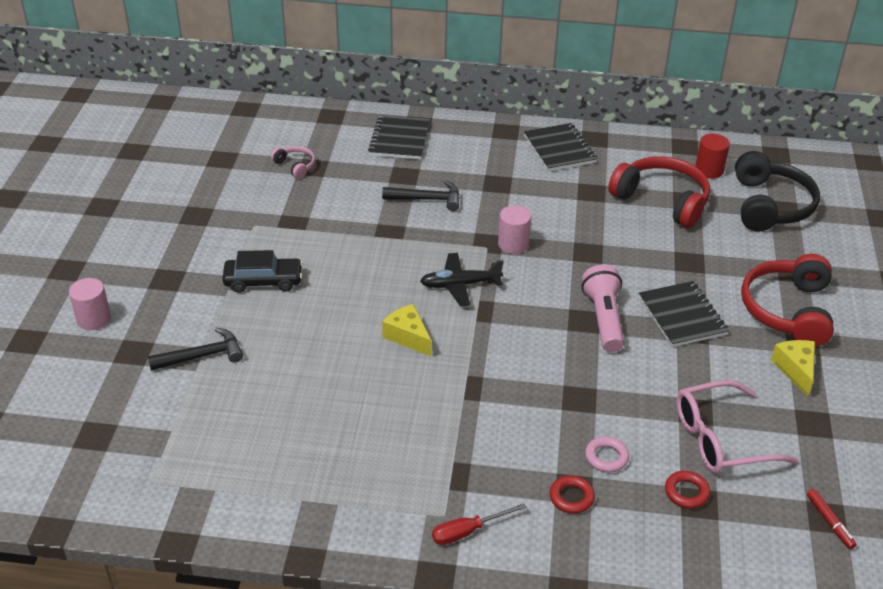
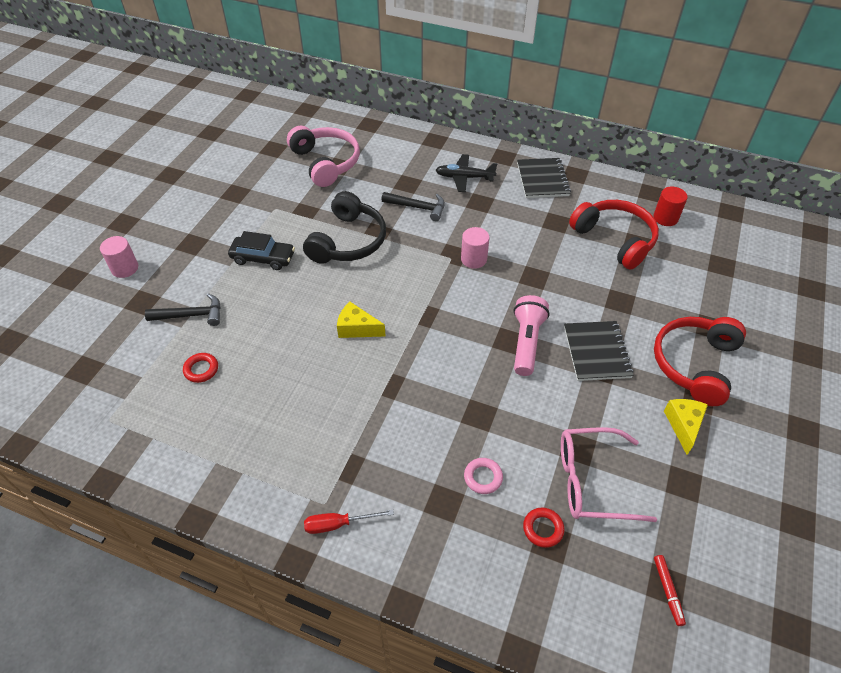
camera: 15 degrees right, 10 degrees up
(295, 166) = (326, 163): pink headphones -> pink headphones, size x2.15
(399, 139) = (415, 152): black notebook -> none
(408, 337) = (357, 328): yellow cheese -> yellow cheese turned 45 degrees counterclockwise
(460, 285) = (416, 288): black plane -> black plane (464, 177)
(571, 497) = (438, 510): red ring -> red ring (201, 369)
(770, 205) = (710, 259): black headphones -> black headphones (348, 241)

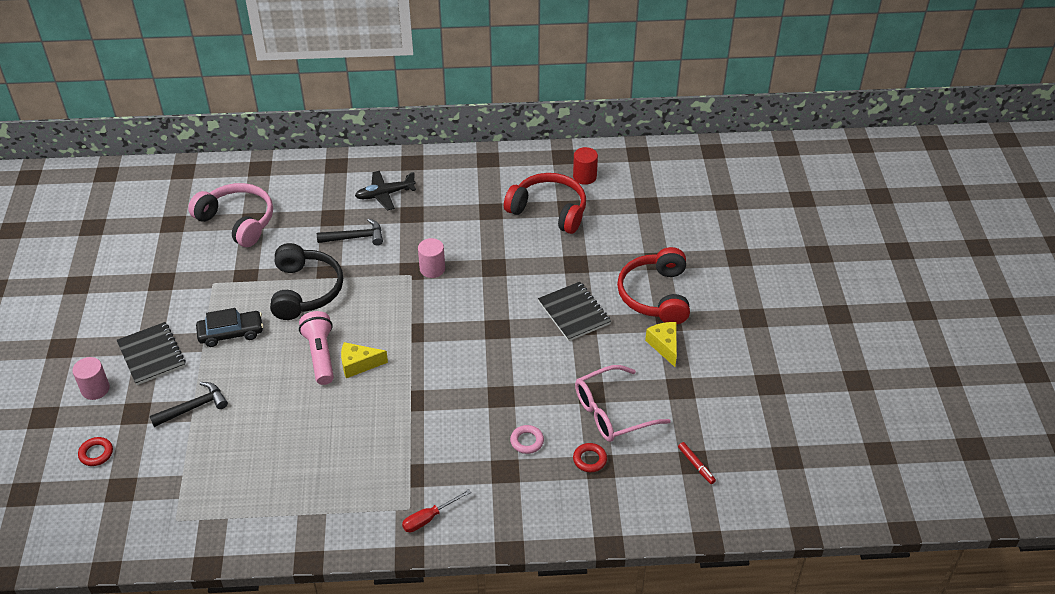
camera: 25 degrees left, 5 degrees down
(201, 369) = (235, 449): red ring -> red ring (96, 453)
(526, 342) = (513, 325): pink flashlight -> pink flashlight (320, 355)
(542, 179) = (459, 174): black notebook -> black notebook (152, 355)

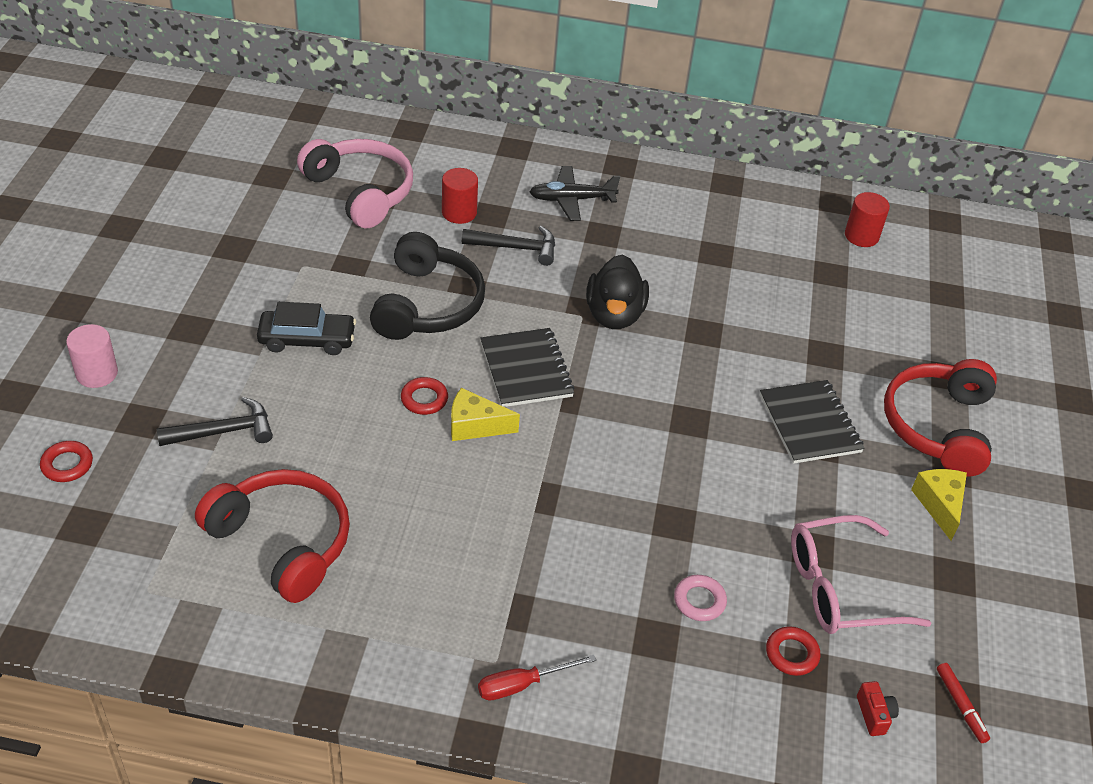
camera: 10 degrees right, 0 degrees up
(152, 355) = (189, 344): black notebook -> black notebook (526, 369)
(310, 221) = (459, 212): none -> red cylinder
(320, 355) = (424, 399): pink flashlight -> red ring
(432, 269) = (614, 315): pink cylinder -> black duck
(549, 210) = (800, 271): red headphones -> red headphones (282, 542)
(645, 483) = (874, 715): none -> red camera

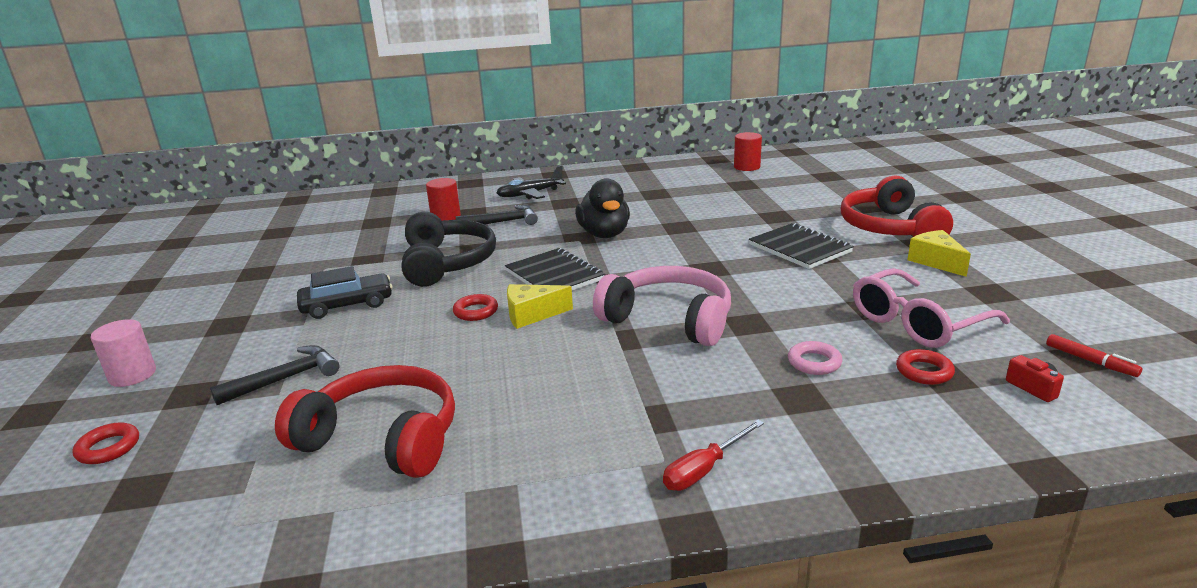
camera: 15 degrees left, 20 degrees down
(360, 192) = (358, 224): pink headphones -> pink headphones (669, 319)

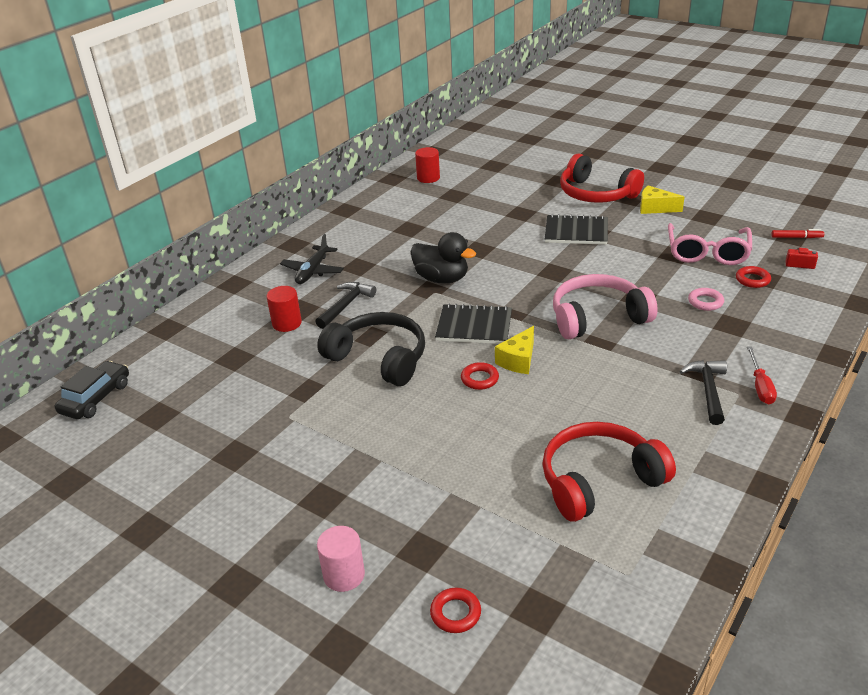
camera: 45 degrees left, 10 degrees up
(285, 379) = (462, 497): black hammer -> black hammer (708, 390)
(347, 305) = (380, 429): black car -> black car (96, 398)

